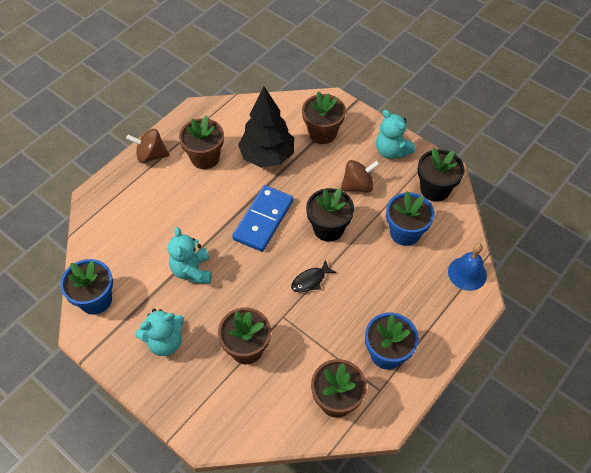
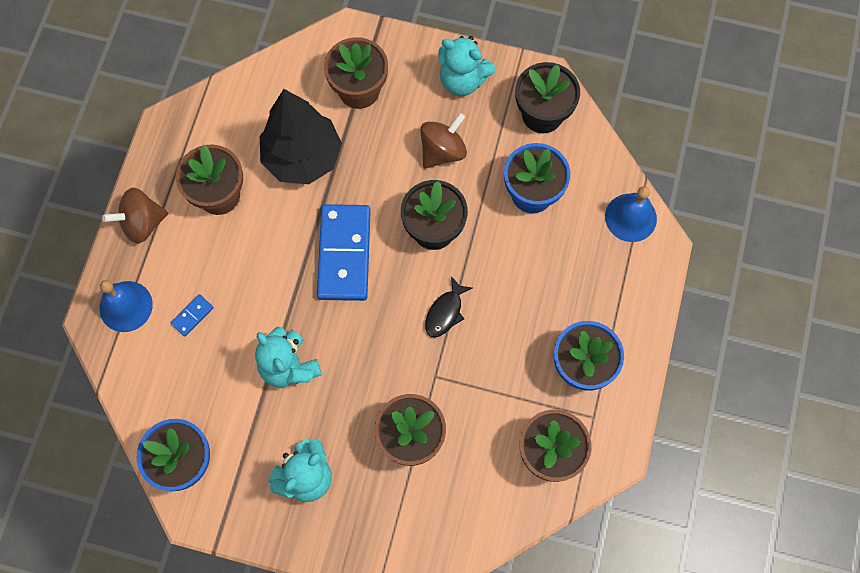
camera: 25 degrees left, 15 degrees up
(114, 196) = (126, 306): none -> blue bell
(150, 217) = (192, 315): none -> blue domino

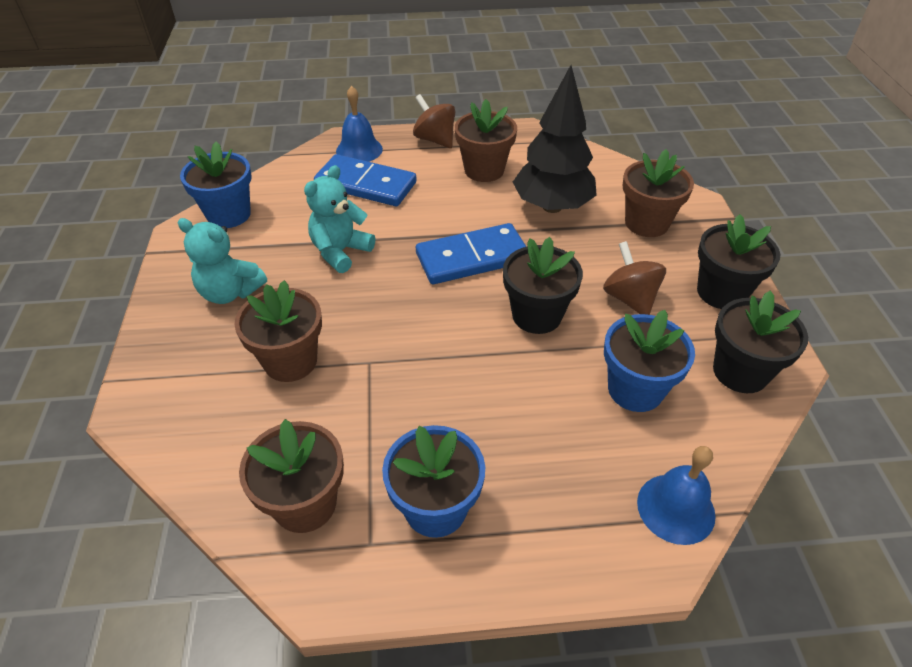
camera: 70 degrees right, 25 degrees down
(192, 315) = (366, 184): blue domino -> blue domino, size x2.44
(442, 151) = (629, 298): brown spinning top -> brown spinning top turned 135 degrees counterclockwise
(445, 312) = (447, 350): black fish -> none
(462, 80) = (721, 292): turquoise teddy bear -> black flower pot

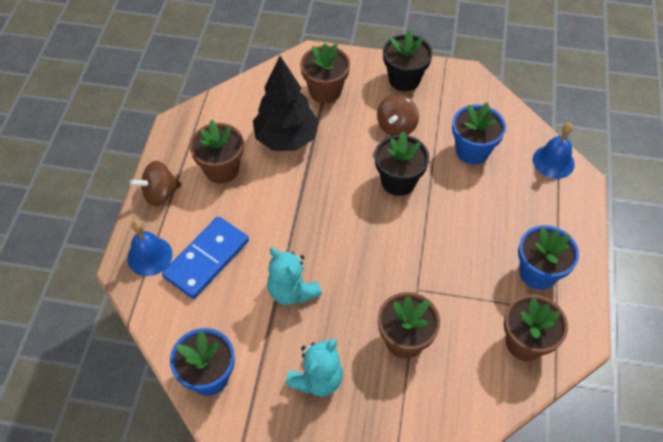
camera: 75 degrees left, 10 degrees up
(472, 258) = (328, 204): blue domino -> none
(629, 298) = (396, 127): brown spinning top -> brown spinning top turned 60 degrees counterclockwise
(740, 372) = (469, 97): black flower pot -> none

